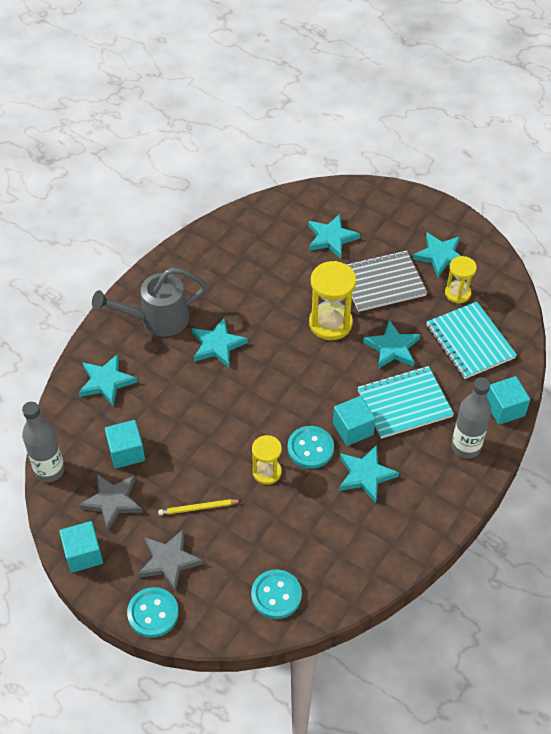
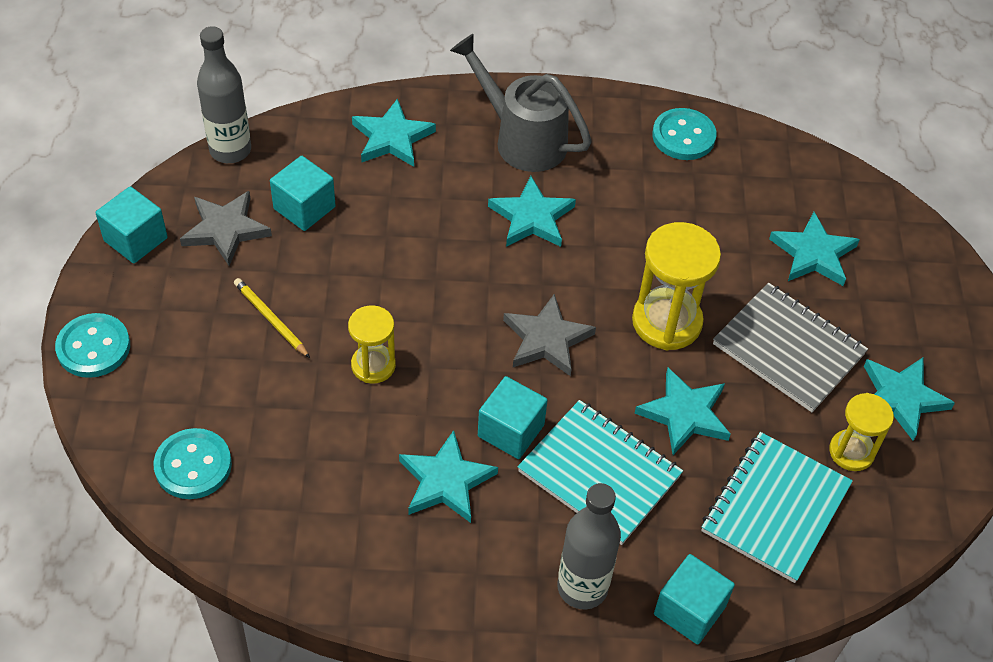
camera: 55 degrees right, 0 degrees up
(169, 561) = (176, 327): grey star -> grey star (546, 339)
(310, 448) = (444, 396): turquoise button -> turquoise button (683, 136)

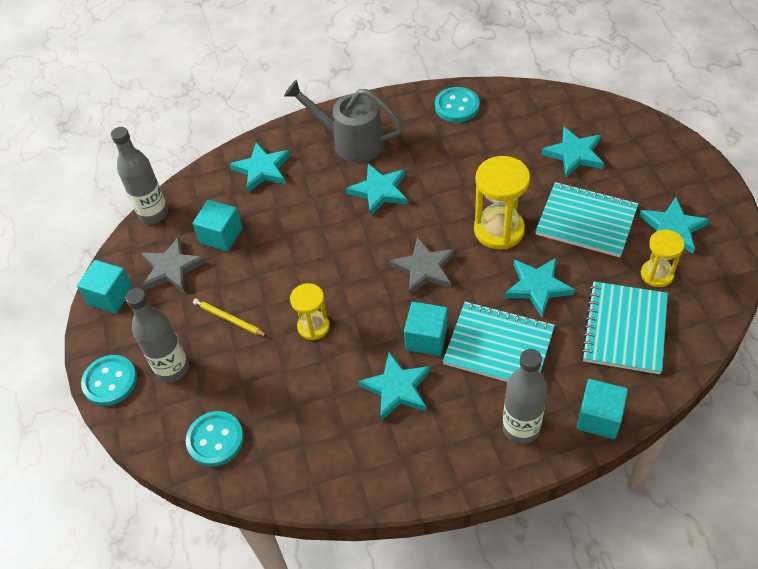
camera: 10 degrees left, 0 degrees up
(176, 358) = (172, 368): none -> grey bottle
(788, 349) = (586, 221): grey notebook -> turquoise notebook

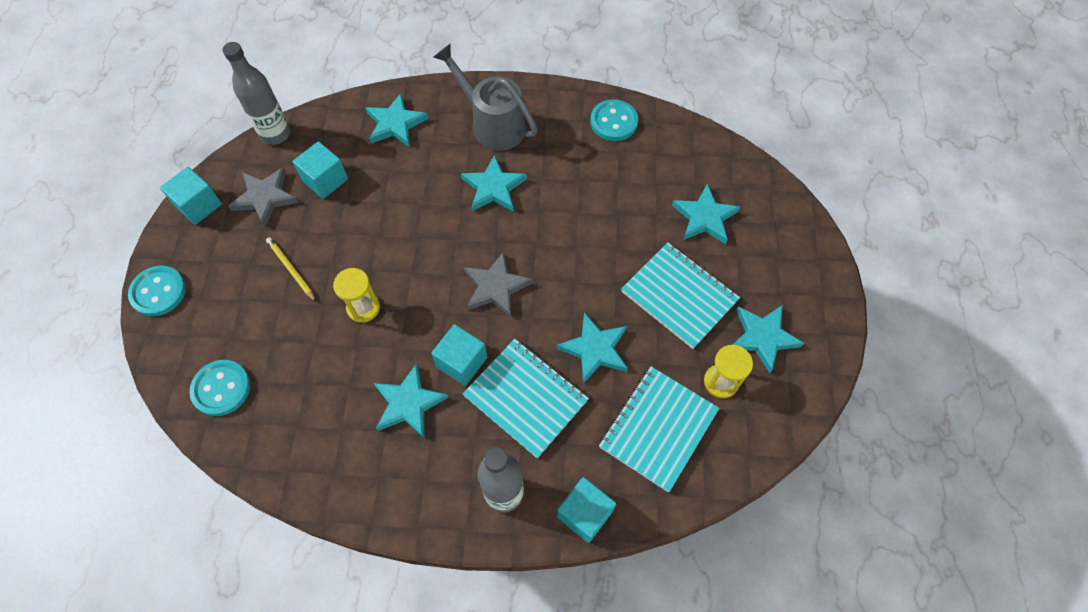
camera: 15 degrees right, 10 degrees up
(172, 368) = (218, 301): grey bottle -> none
(499, 230) = (588, 273): yellow hourglass -> none

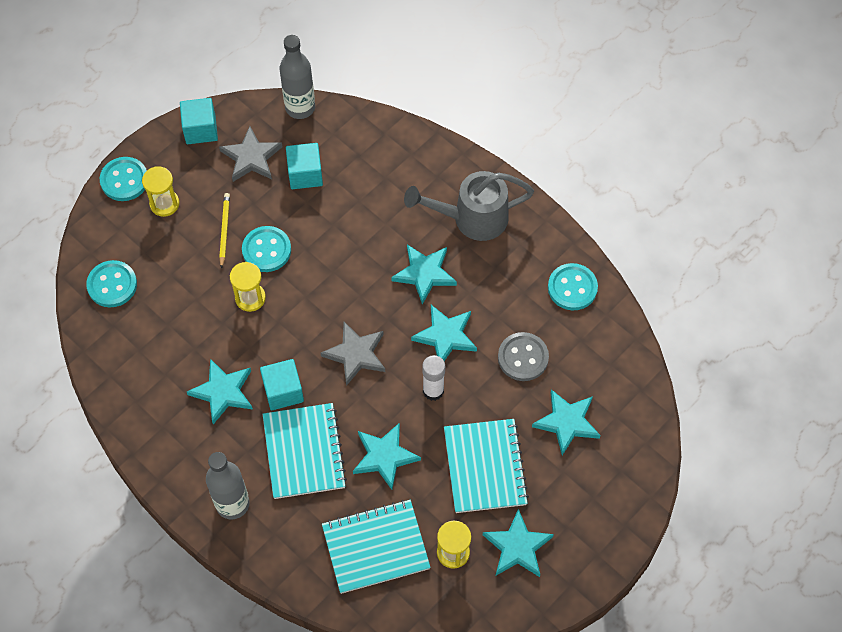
camera: 40 degrees right, 0 degrees up
(215, 286) = (164, 204): none -> yellow hourglass
(344, 260) = (266, 250): none -> turquoise button
(395, 124) = (397, 163): turquoise star -> turquoise star (445, 336)
(492, 124) = (471, 218): grey watering can -> grey watering can turned 90 degrees counterclockwise
(584, 269) = (433, 391): none -> white glue stick
(584, 513) = (272, 561): turquoise cube -> none
(627, 195) = (523, 357): none -> grey button

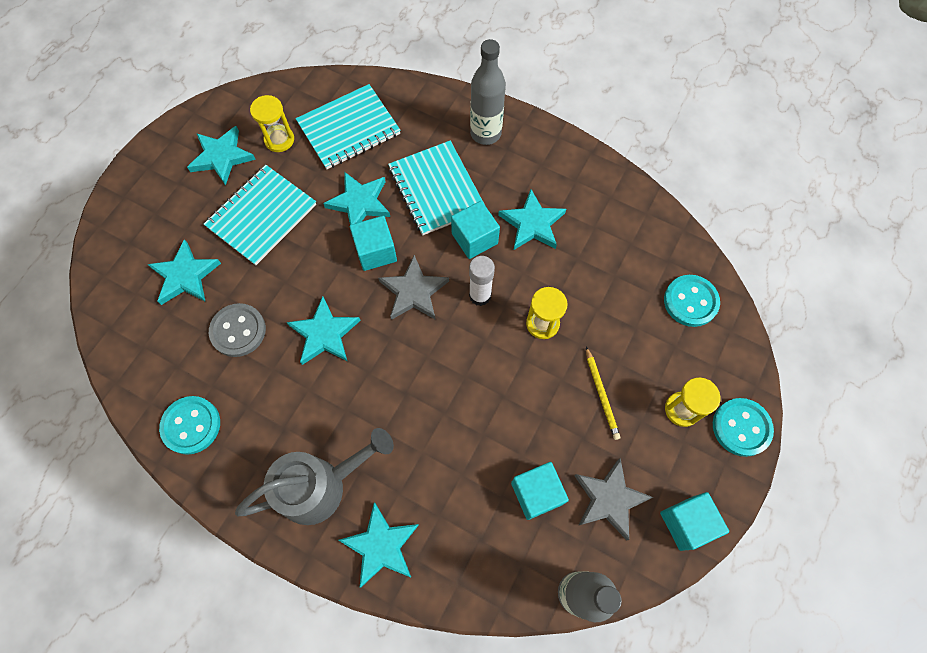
camera: 165 degrees right, 5 degrees up
(266, 250) = (546, 382): turquoise button -> none
(381, 401) = (376, 251): none -> turquoise cube
(424, 274) = (362, 399): turquoise star -> turquoise star (381, 546)
(433, 391) = (326, 274): white glue stick -> white glue stick (480, 295)
(485, 467) = (262, 216): turquoise notebook -> turquoise notebook turned 60 degrees clockwise

